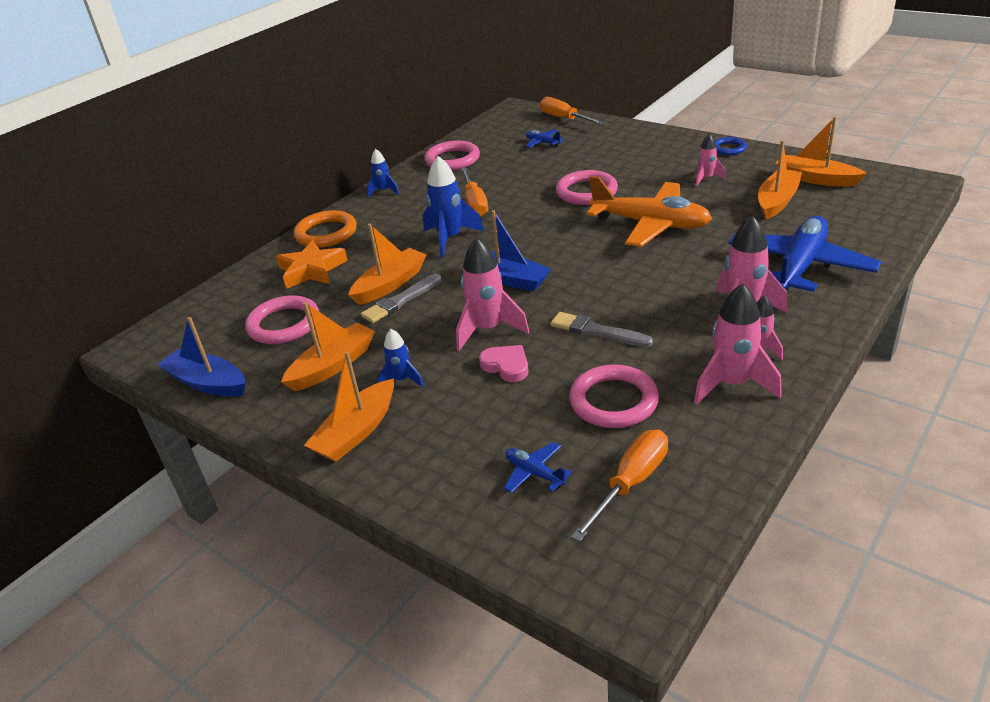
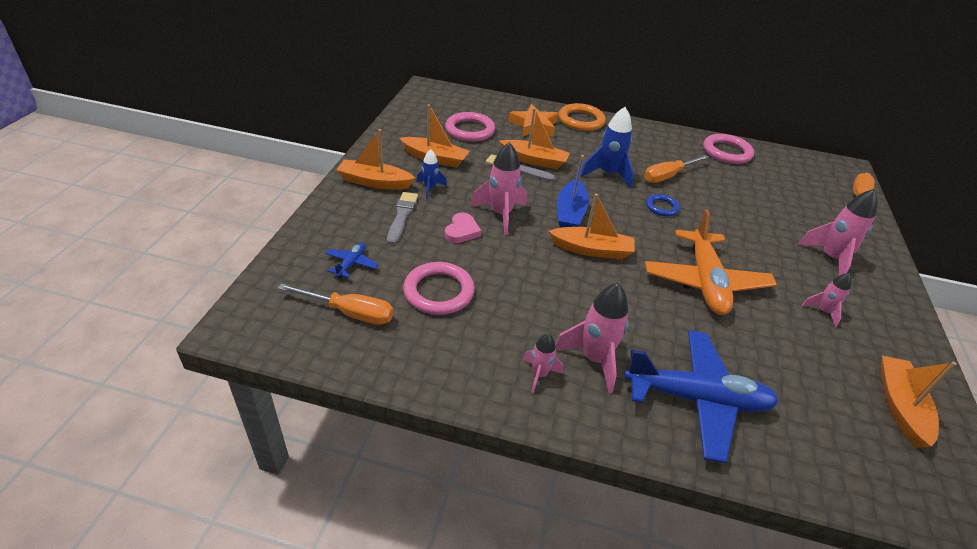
camera: 60 degrees right, 5 degrees up
(207, 383) = (403, 119): blue boat -> none
(383, 191) = (653, 131): blue rocket -> none
(542, 143) = (799, 194): blue plane -> none
(586, 192) = (732, 233): pink ring -> none
(597, 331) = (523, 270): grey brush -> grey brush (402, 216)
(728, 149) = (906, 324): blue ring -> blue ring (662, 207)
(732, 384) = (482, 360): pink rocket -> pink rocket (830, 259)
(777, 201) = (820, 373): orange boat -> orange boat (592, 250)

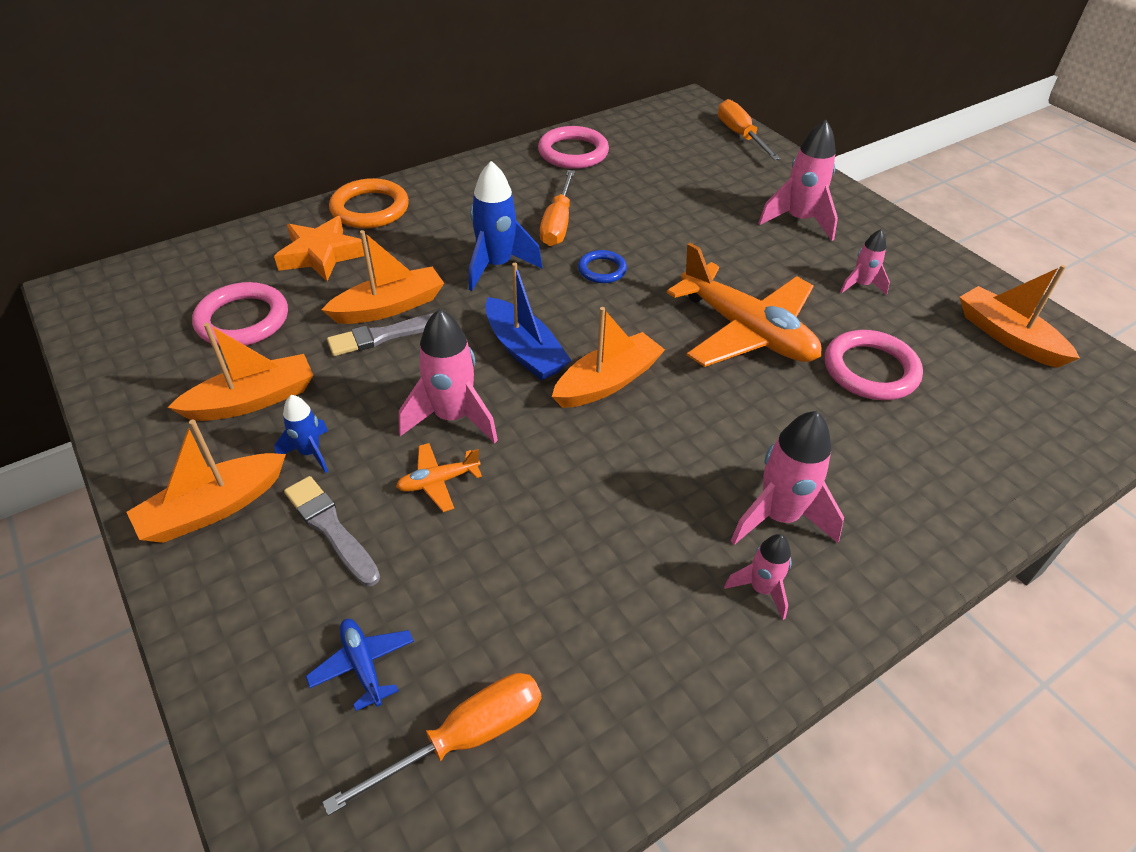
camera: 45 degrees left, 5 degrees up
(439, 291) = (527, 593): pink ring -> pink ring (870, 370)
(462, 231) = (438, 481): pink heart -> orange plane
(697, 399) = (900, 473): blue plane -> none

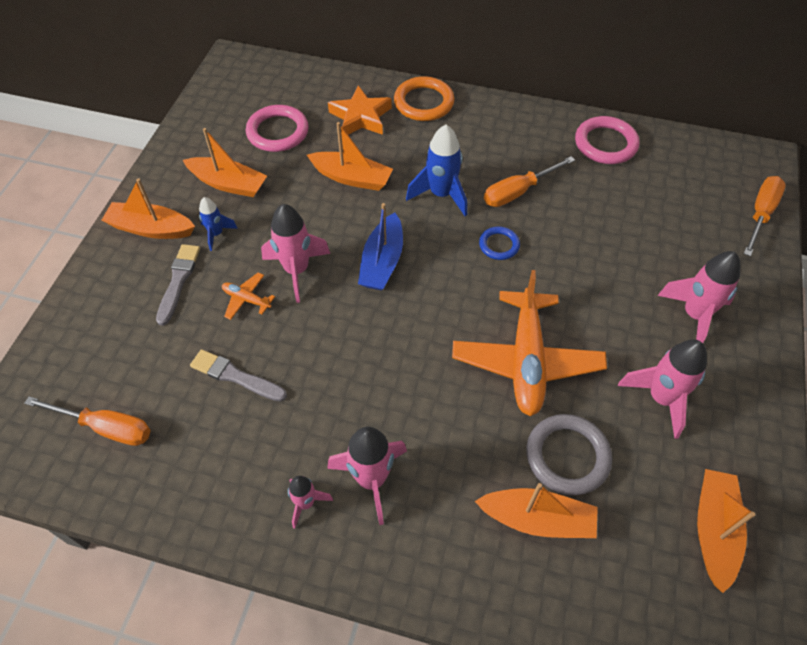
camera: 50 degrees right, 10 degrees up
(363, 665) = (113, 357): blue plane -> none
(385, 335) = (328, 194): grey brush -> grey brush (235, 376)
(608, 382) = (398, 319): orange boat -> orange boat (537, 519)
(861, 285) = (661, 398): pink rocket -> pink rocket, size x1.76
(870, 370) = (567, 456): pink ring -> grey ring

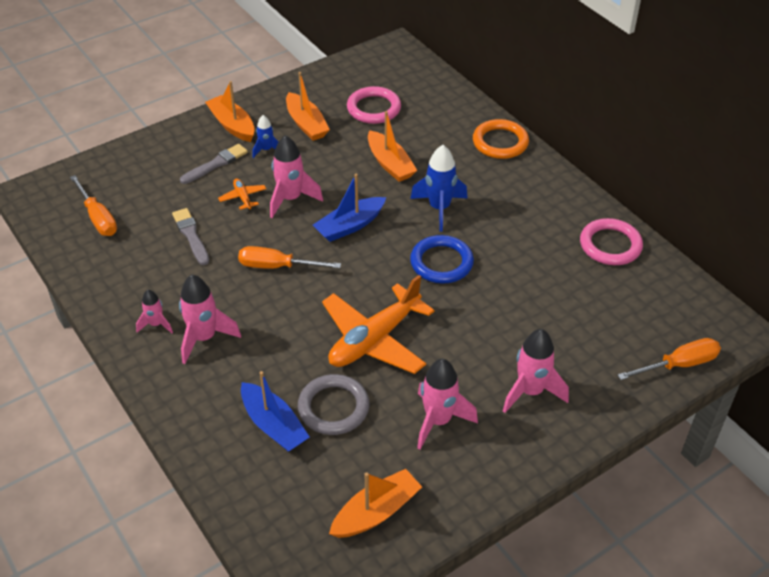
camera: 40 degrees right, 10 degrees down
(360, 117) = (442, 128): orange star -> none
(499, 245) = (441, 262): blue ring -> blue ring, size x1.72
(518, 192) = (498, 238): orange screwdriver -> orange screwdriver (277, 266)
(537, 519) = (273, 425): orange boat -> blue boat

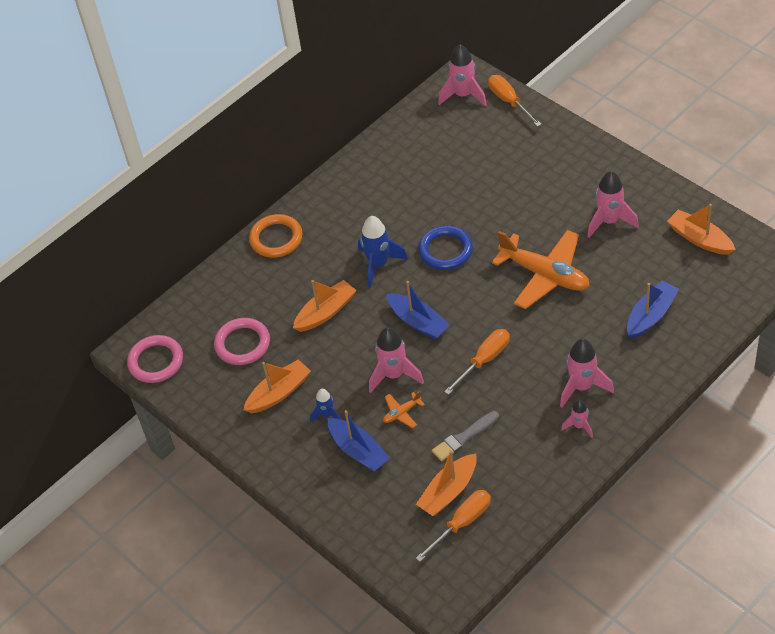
camera: 95 degrees left, 5 degrees up
(216, 164) = (358, 451): grey brush -> blue boat
(232, 125) = (293, 456): orange boat -> orange boat (448, 491)
(277, 266) = (484, 360): orange screwdriver -> orange screwdriver turned 135 degrees counterclockwise
(333, 407) = (620, 284): grey ring -> none
(530, 391) = (563, 176): pink rocket -> pink rocket (463, 95)
(610, 245) = (394, 150): pink ring -> pink ring (156, 361)

